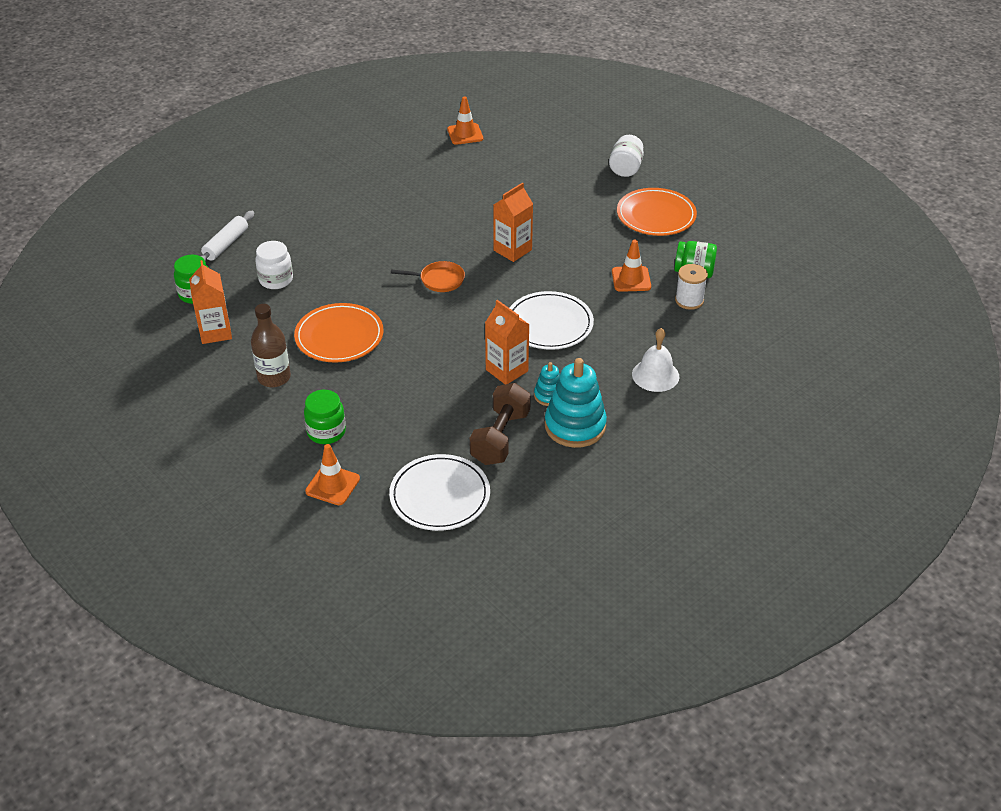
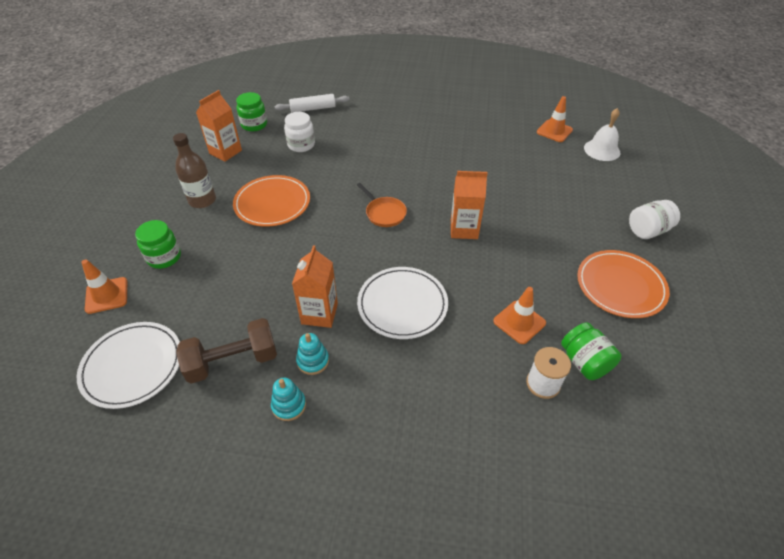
camera: 50 degrees right, 5 degrees up
(575, 426) = (289, 405): turquoise stacking toy -> turquoise stacking toy, size x0.51
(655, 375) = (413, 425): white bell -> white bell (602, 150)

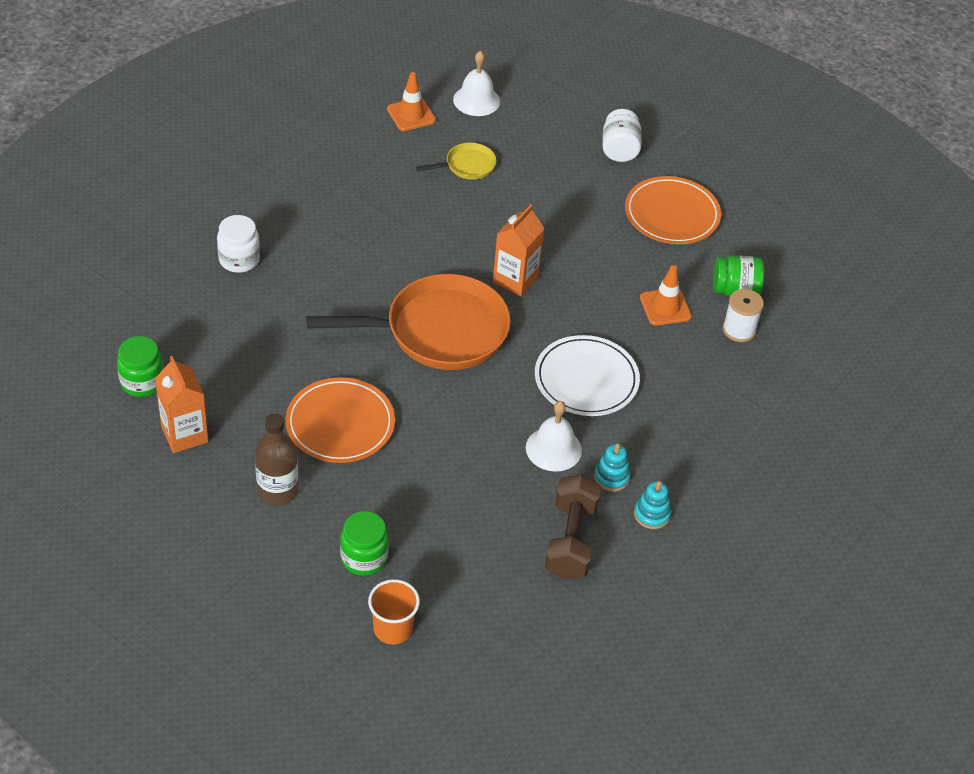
camera: 65 degrees left, 0 degrees up
(107, 295) = (393, 629): orange traffic cone -> orange cup
(132, 366) = (522, 626): white plate -> none
(301, 145) = (237, 351): white jar -> white jar (239, 260)
(313, 109) = (158, 305): white rolling pin -> none
(319, 313) = (553, 449): orange carton -> white bell
(384, 213) = (438, 331): orange pan -> orange pan, size x2.23
(540, 168) = (467, 166): none -> yellow pan

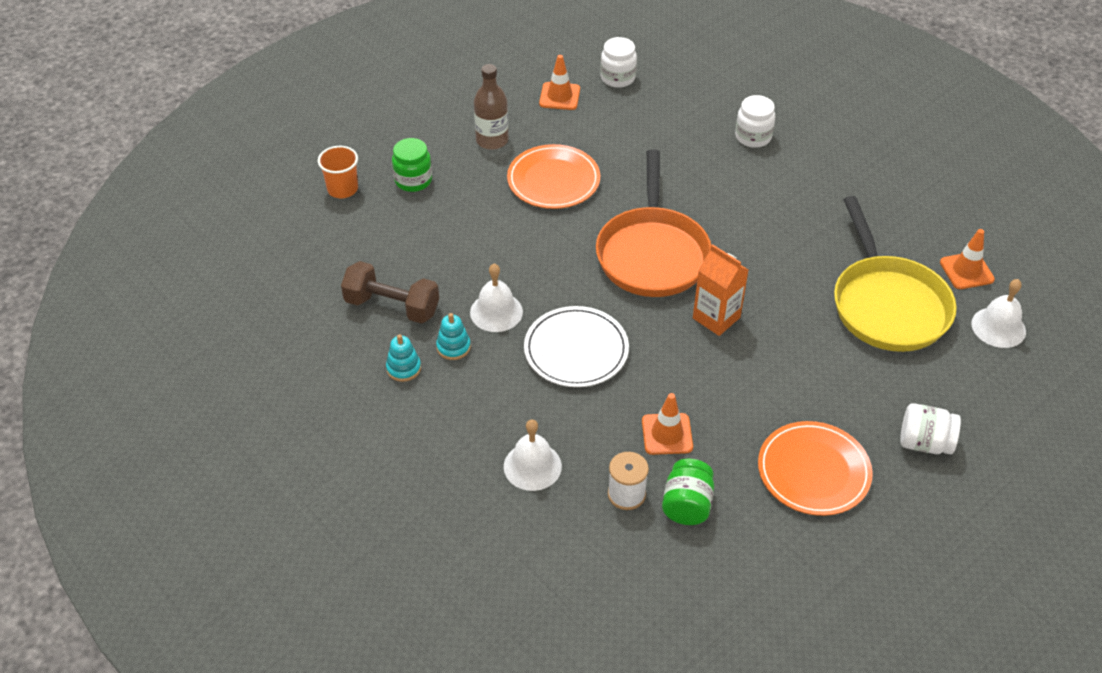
camera: 105 degrees right, 0 degrees up
(142, 382) = (617, 78): green jar -> white jar
(184, 434) = (559, 96): orange carton -> orange traffic cone
(467, 166) = (887, 304): yellow pan -> yellow pan, size x2.23
(733, 397) = (532, 466): none -> white bell

